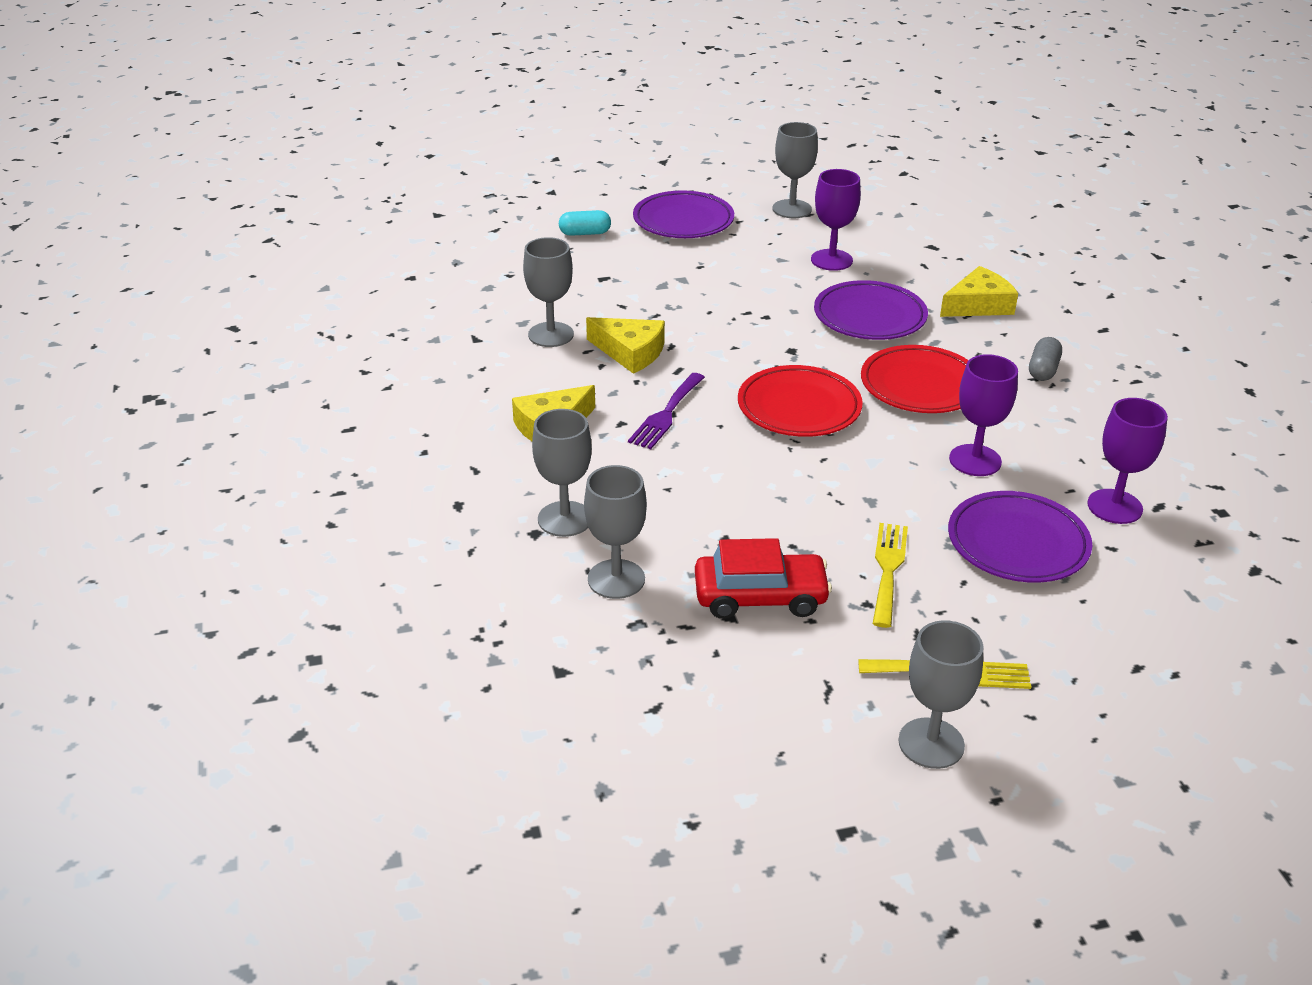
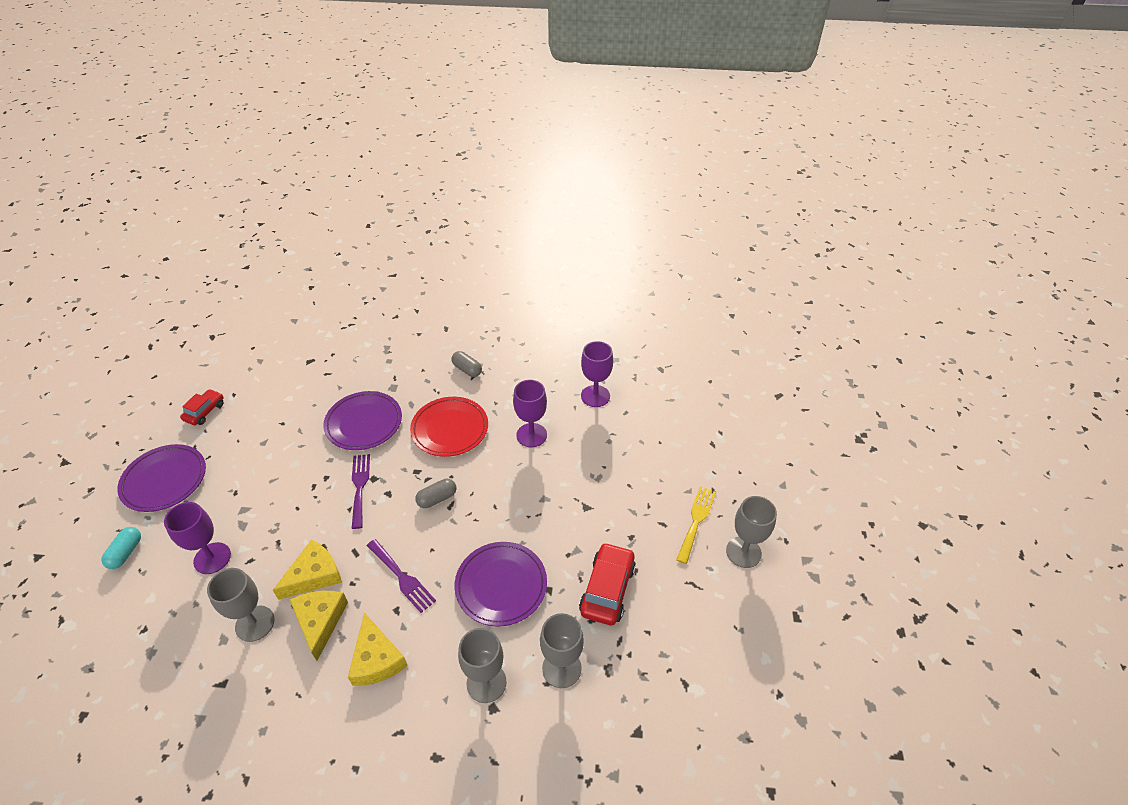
camera: 70 degrees left, 10 degrees up
(771, 344) = (360, 486): none -> purple fork
(792, 209) = (205, 411): grey goblet -> red car
(799, 407) = (437, 498): red plate -> grey capsule
(831, 260) = (286, 416): purple goblet -> purple goblet (212, 558)
(888, 569) = (606, 515): yellow fork -> none
(978, 305) = (387, 368): yellow cheese -> yellow cheese (320, 621)
(1017, 543) = (607, 448): purple plate -> purple plate (501, 585)

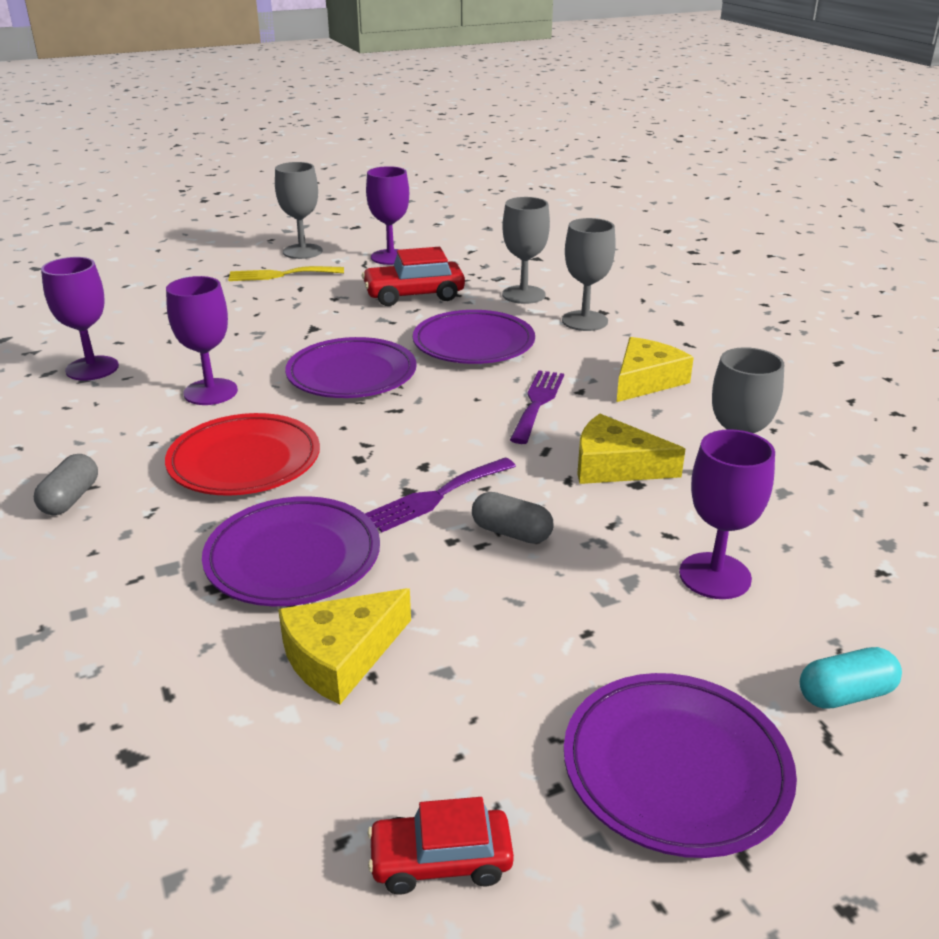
camera: 120 degrees left, 15 degrees down
(320, 621) = (660, 432): yellow cheese -> yellow cheese (341, 656)
(437, 498) = (393, 423): grey capsule -> grey capsule (511, 533)
(506, 502) = (352, 375): none -> purple plate
(699, 610) = (390, 257): none -> purple goblet

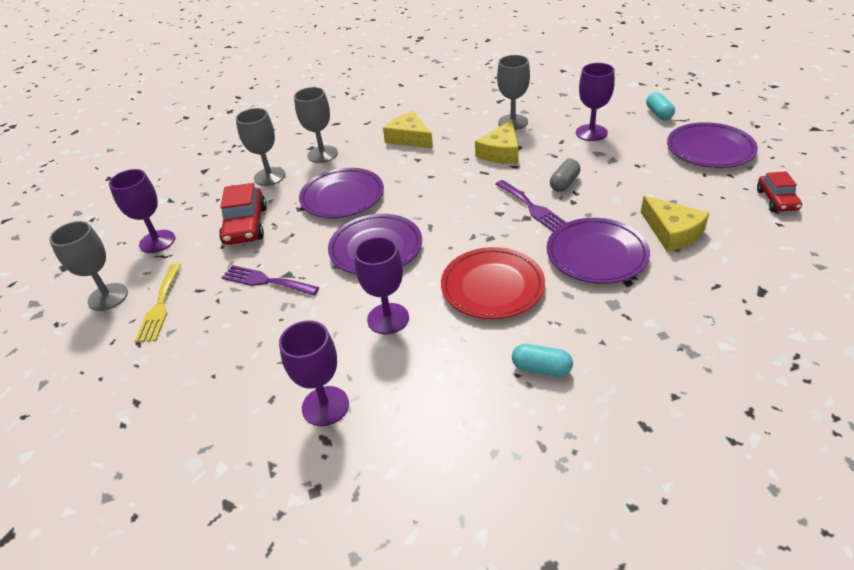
camera: 80 degrees left, 10 degrees up
(70, 499) = (541, 368): grey capsule -> turquoise capsule
(537, 403) = (429, 174): purple fork -> purple fork (265, 281)

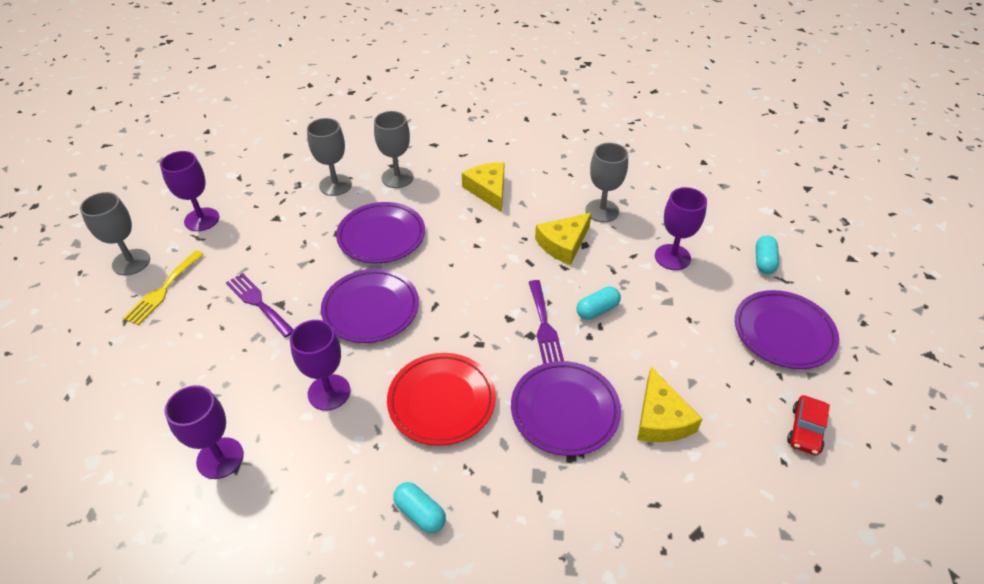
camera: 20 degrees right, 5 degrees up
(246, 226) = (281, 233): red car -> none
(564, 183) = (597, 310): grey capsule -> turquoise capsule

